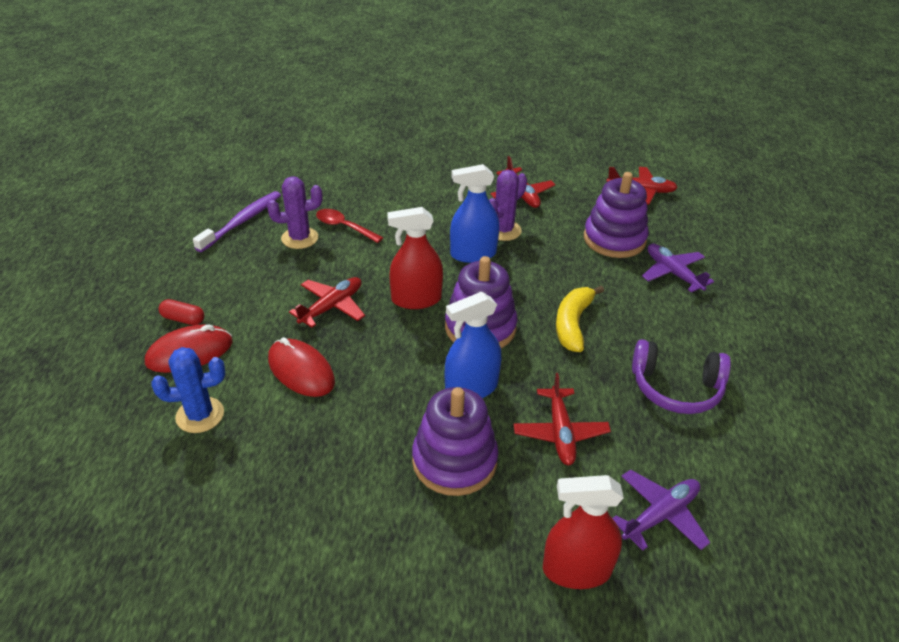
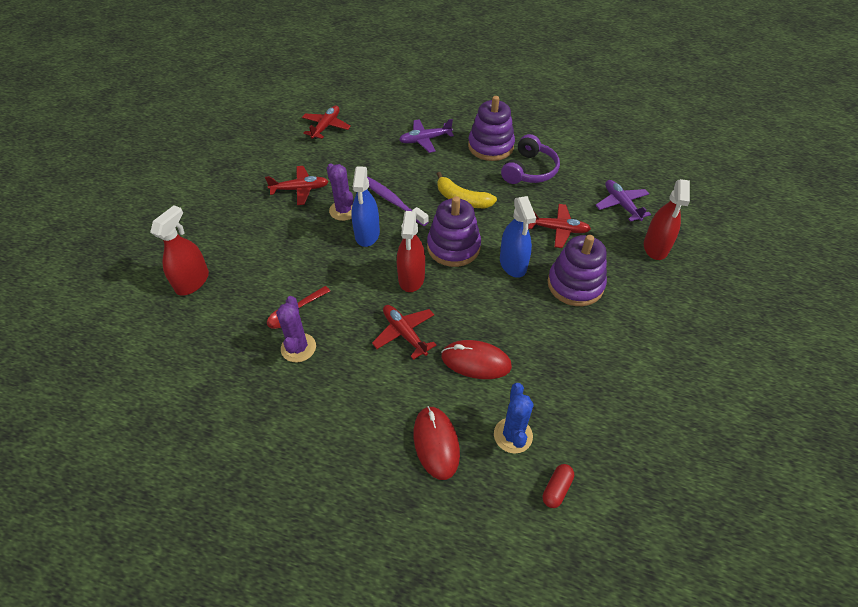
camera: 75 degrees left, 10 degrees up
(183, 319) = (389, 449): red capsule -> red capsule (556, 489)
(242, 221) = (249, 394): purple toothbrush -> purple toothbrush (392, 201)
(301, 371) = (476, 361): red mouse -> red mouse turned 45 degrees clockwise
(366, 161) = (192, 281): none -> red spray bottle
(614, 239) = (378, 156): purple stacking toy -> purple stacking toy (490, 146)

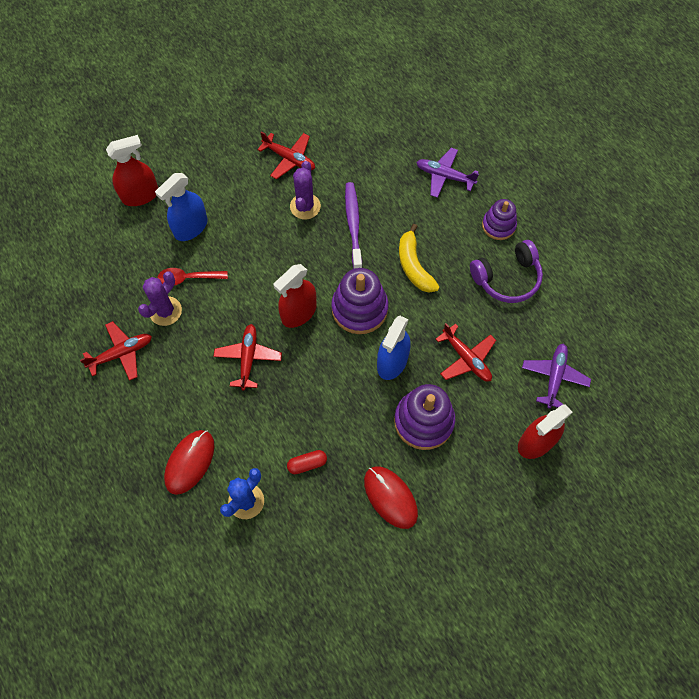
camera: 40 degrees right, 15 degrees up
(326, 126) = (370, 101): red plane -> red plane (122, 353)
(367, 234) = (302, 244): blue spray bottle -> blue spray bottle (191, 227)
(476, 361) = (277, 423): red mouse -> red mouse (390, 497)
(490, 146) = (498, 225): purple stacking toy -> purple stacking toy, size x0.63
(556, 489) = (236, 563): red capsule -> red capsule (307, 464)

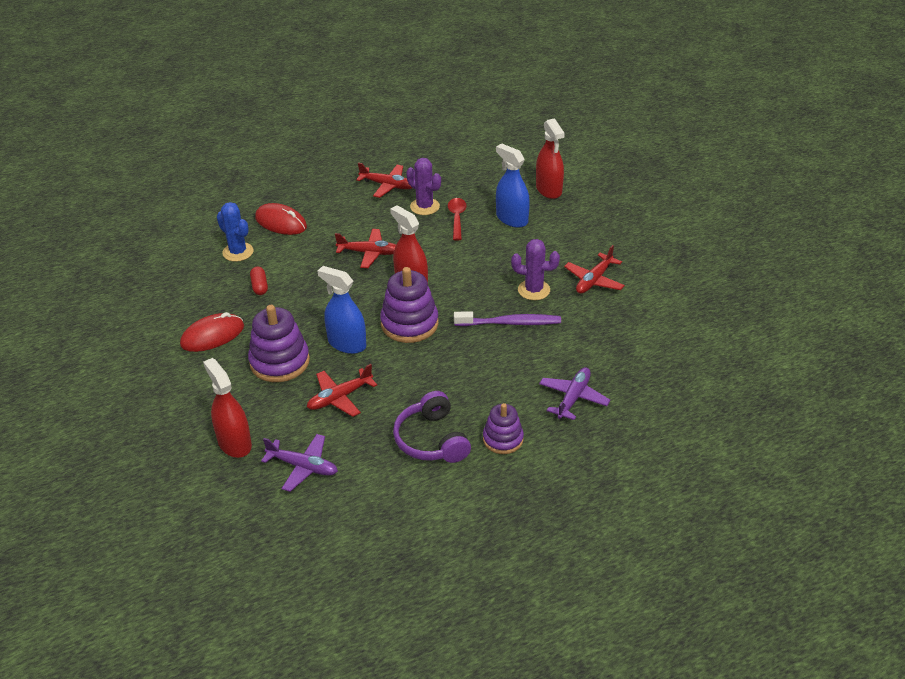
camera: 95 degrees right, 25 degrees down
(122, 353) = (387, 185): red plane -> red plane turned 45 degrees counterclockwise
(414, 266) = (455, 365): yellow banana -> none

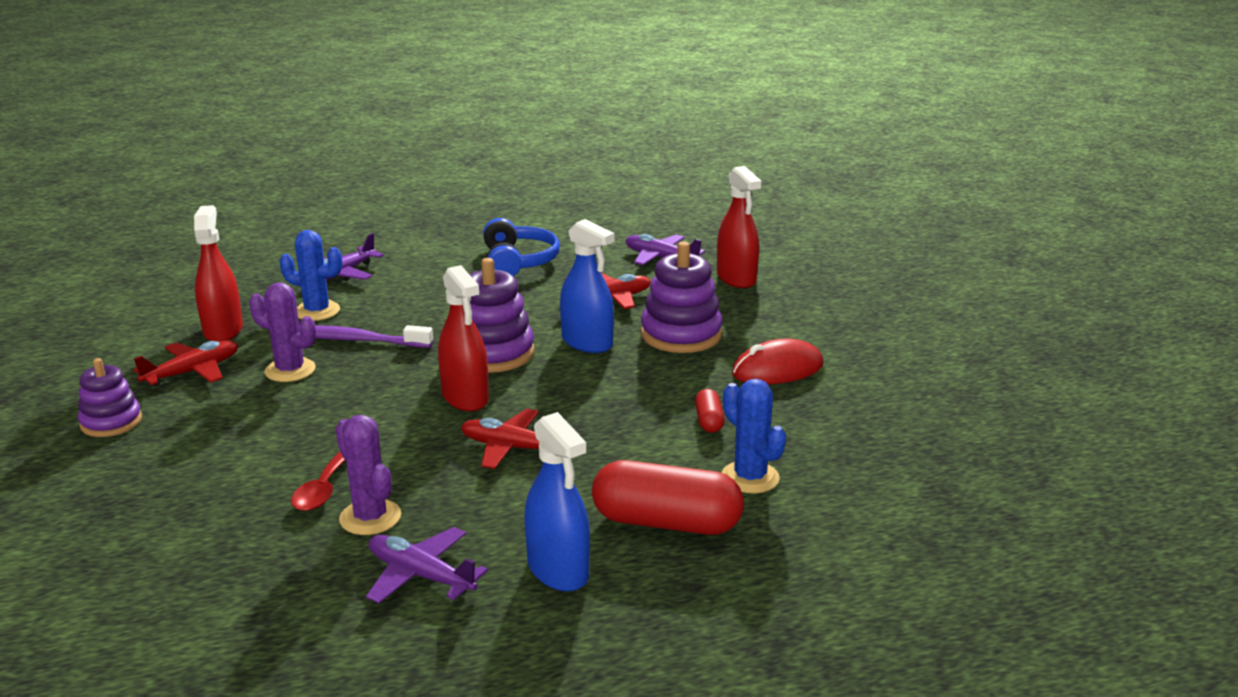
camera: 170 degrees left, 15 degrees down
(281, 222) = (666, 522): red mouse -> red capsule
(387, 185) = (420, 575): red plane -> purple plane
(432, 440) = (517, 262): purple headphones -> blue headphones
(503, 439) = (443, 256): purple stacking toy -> purple stacking toy (111, 422)
(512, 219) = (227, 473): blue spray bottle -> blue spray bottle (558, 570)
(548, 189) = (103, 520): red spray bottle -> red spray bottle (223, 330)
(559, 349) = (317, 311): none -> blue cactus

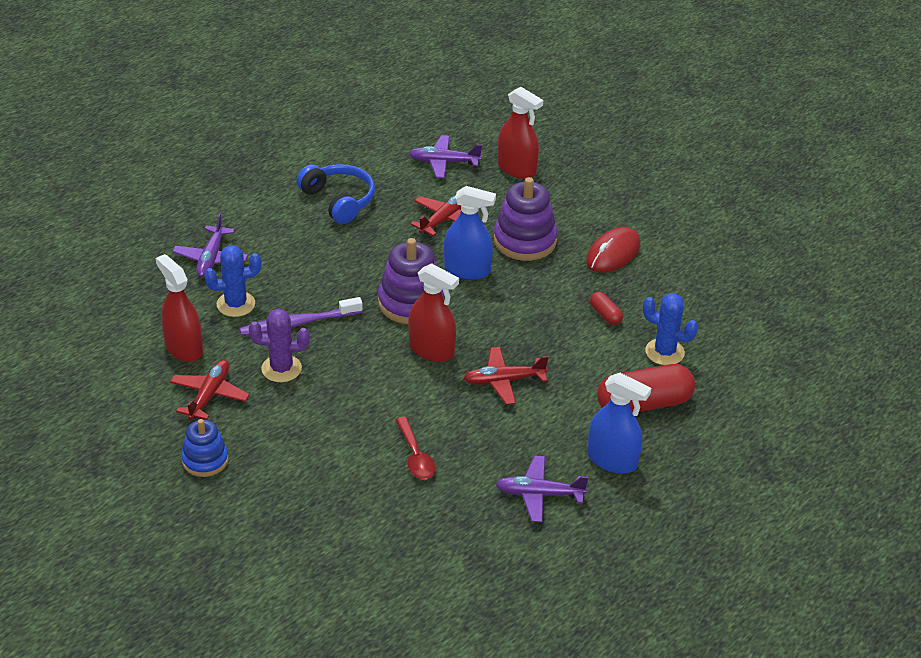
camera: 30 degrees left, 15 degrees up
(111, 422) = (205, 460): purple stacking toy -> blue stacking toy
(370, 517) = (468, 467): purple cactus -> none

